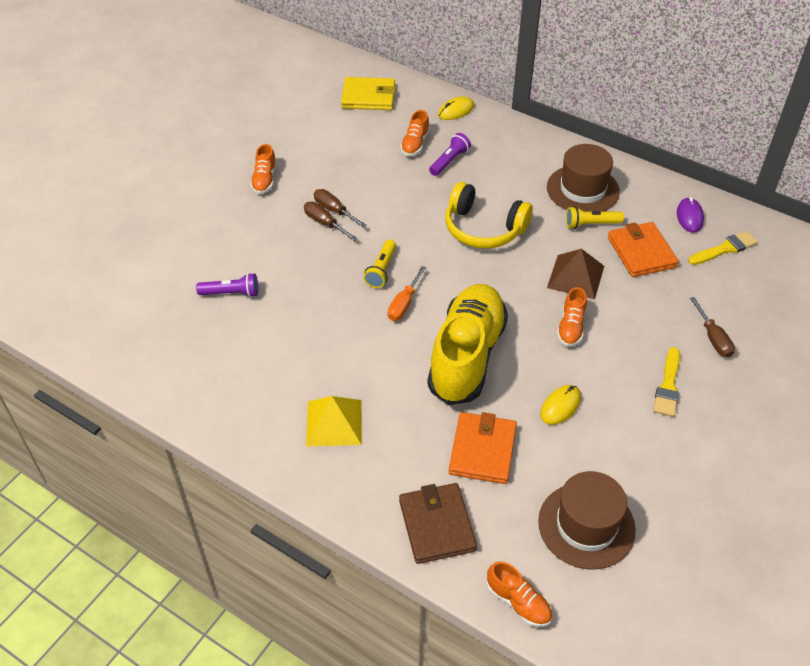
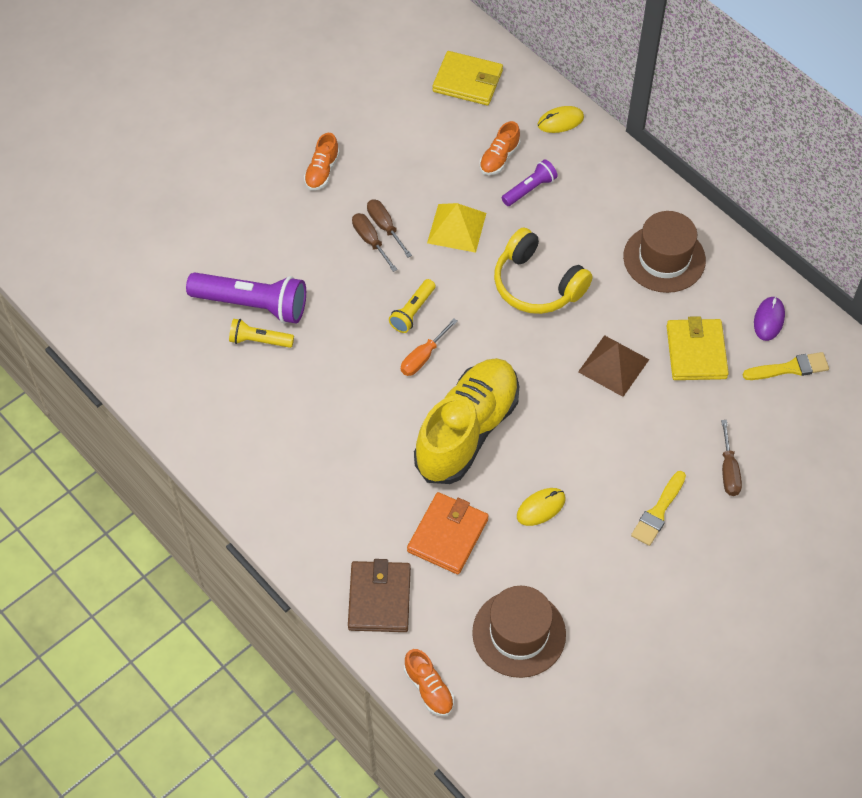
camera: 15 degrees right, 10 degrees up
(231, 293) = (252, 305): purple flashlight -> purple flashlight, size x1.87
(334, 422) = (315, 472): yellow pyramid -> yellow pyramid (457, 228)
(571, 327) = (585, 423): orange shoe -> none
(591, 224) = (655, 305): yellow flashlight -> yellow flashlight (259, 340)
(641, 252) = (696, 352): orange wallet -> yellow wallet

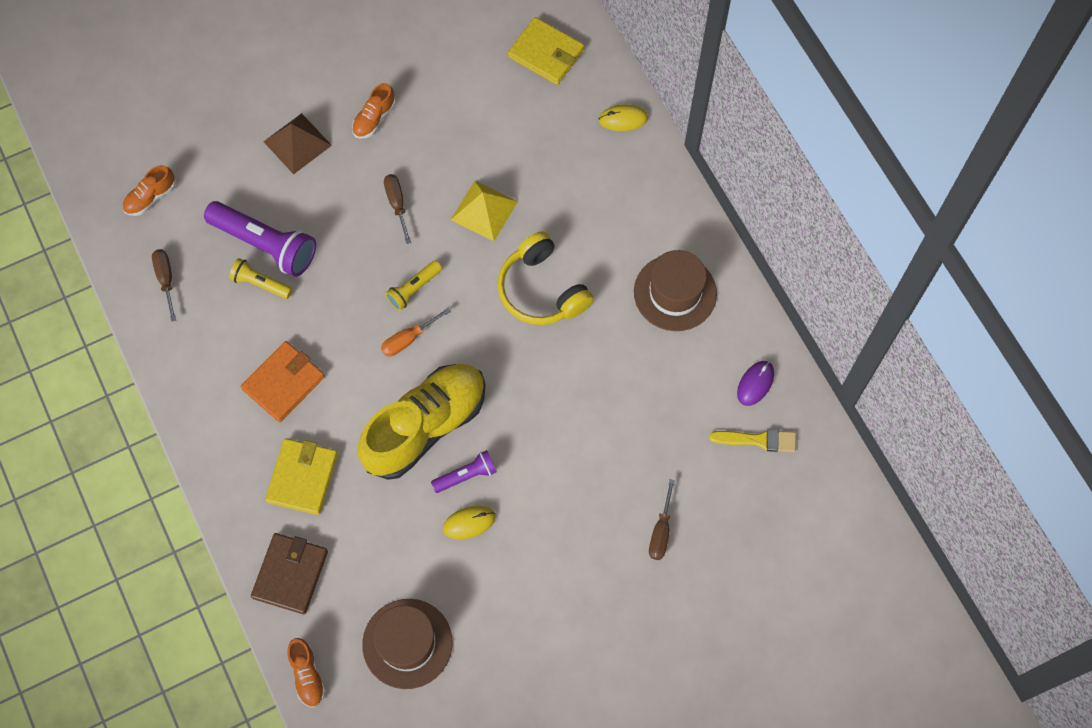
camera: 15 degrees right, 10 degrees up
(385, 227) = (416, 193): brown screwdriver -> brown screwdriver (166, 280)
(448, 535) = (373, 528): orange wallet -> orange wallet (283, 383)
(499, 158) = (549, 145): orange shoe -> orange shoe (150, 197)
(530, 189) = (568, 186): purple flashlight -> purple flashlight (466, 475)
(613, 365) = (587, 394): brown pyramid -> brown pyramid (297, 143)
(658, 511) = (579, 556): yellow brush -> none
(696, 352) = (672, 400): yellow wallet -> yellow wallet (302, 477)

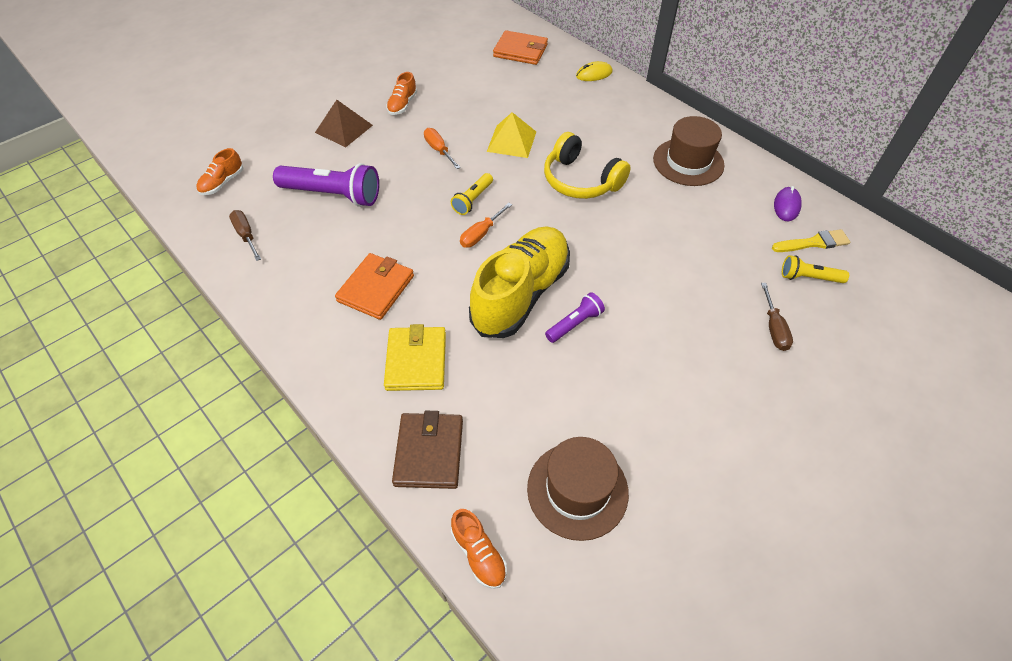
camera: 15 degrees left, 15 degrees down
(260, 283) = (335, 221): yellow flashlight -> yellow flashlight (808, 277)
(397, 205) = (439, 150): brown screwdriver -> orange screwdriver
(469, 523) = (594, 362): yellow mouse -> none
(546, 53) = (520, 51): yellow wallet -> orange wallet

